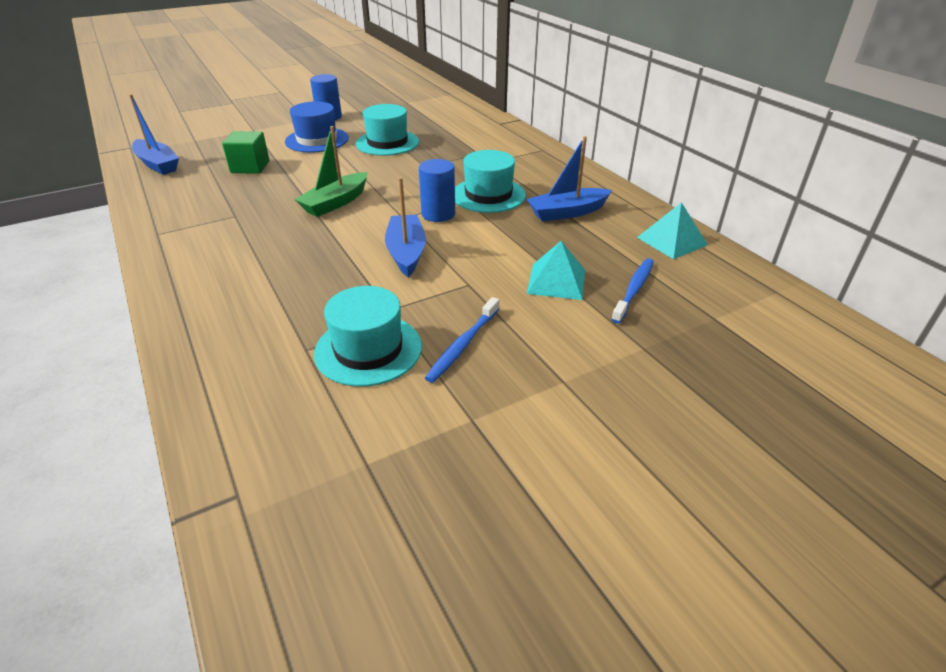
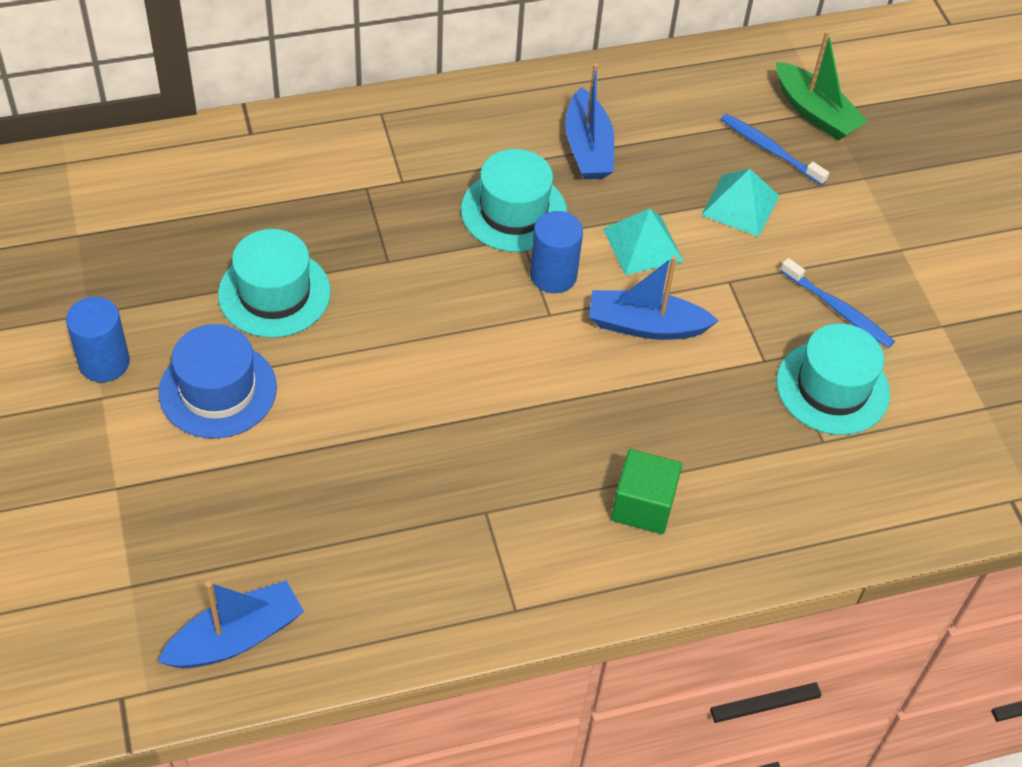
camera: 80 degrees left, 15 degrees up
(250, 167) = (304, 492): green cube -> green cube (643, 506)
(335, 203) = (482, 385): green boat -> green boat (815, 112)
(672, 241) = (681, 82): turquoise pyramid -> turquoise pyramid (643, 244)

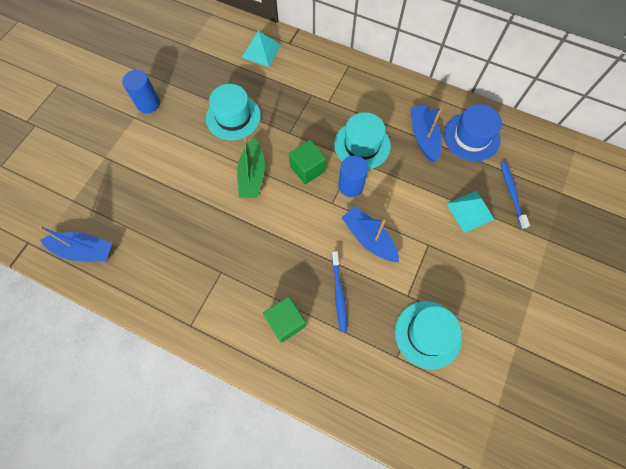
camera: 45 degrees right, 15 degrees up
(218, 390) = (175, 143): blue hat -> blue hat (471, 137)
(468, 292) = (307, 169): none -> green cube
(588, 148) = (423, 137): blue boat -> blue boat turned 135 degrees clockwise
(643, 244) = (404, 199): turquoise pyramid -> turquoise pyramid (261, 51)
(815, 112) = (554, 190): green boat -> green boat (252, 175)
(838, 310) = (469, 297): blue toothbrush -> blue toothbrush (339, 294)

